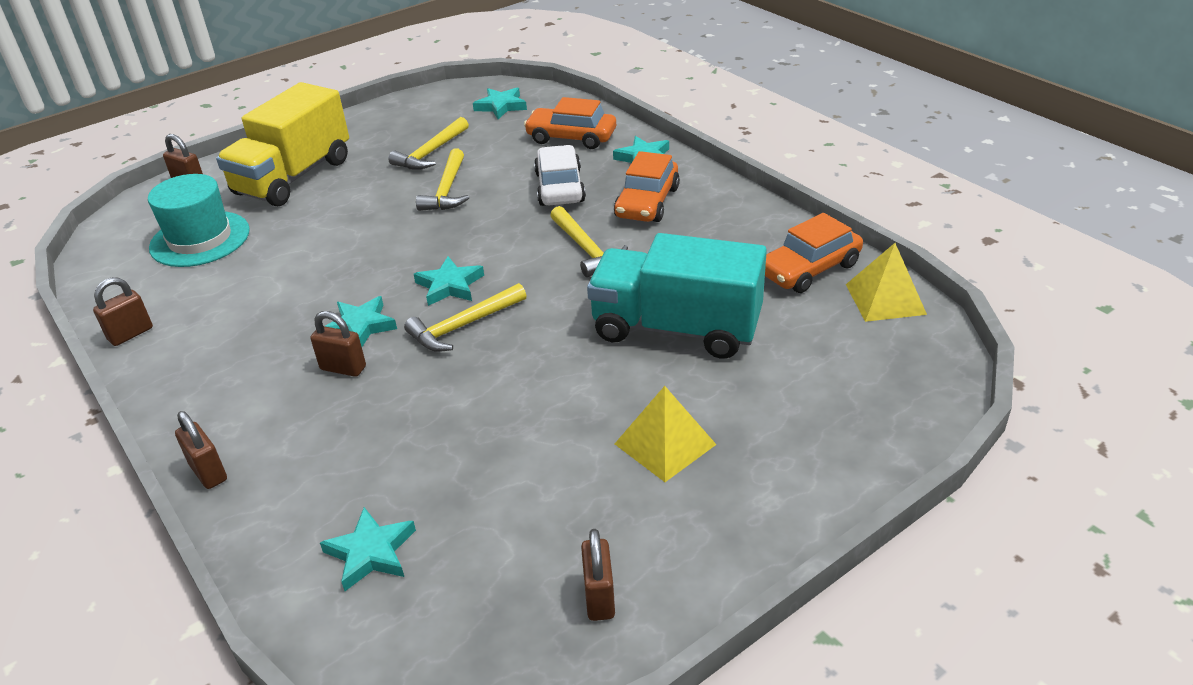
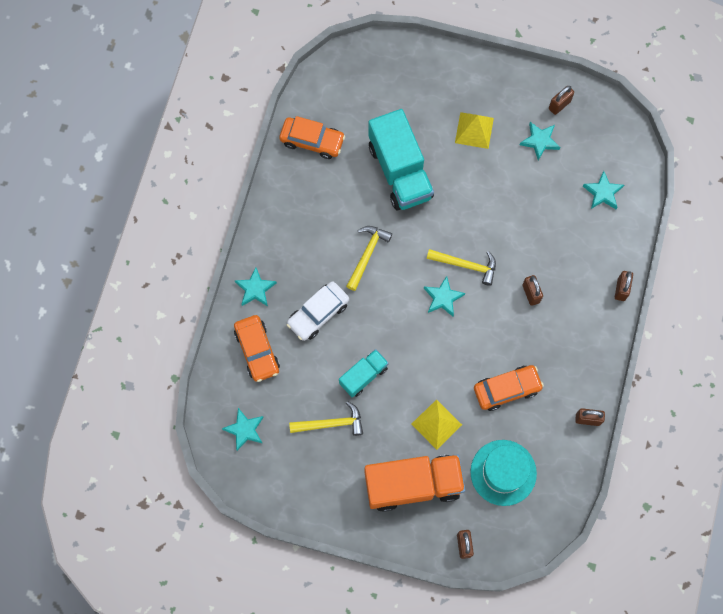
camera: 130 degrees left, 35 degrees up
(293, 177) = (413, 484): yellow truck -> orange truck
(360, 326) = (501, 312): turquoise star -> turquoise star (540, 141)
(447, 190) = (363, 376): yellow hammer -> turquoise truck
(647, 202) = (302, 255): orange car -> orange car (507, 389)
(885, 299) = (315, 97): yellow pyramid -> yellow pyramid (436, 424)

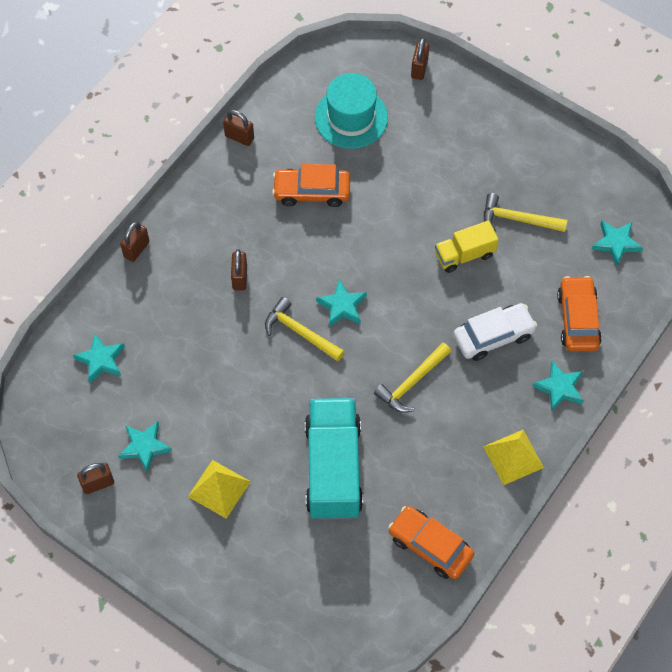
camera: 160 degrees left, 10 degrees down
(363, 376) = (464, 254): turquoise truck -> yellow truck
(413, 484) = (450, 136): orange truck -> none
(436, 424) = (402, 183): yellow pyramid -> yellow pyramid (513, 457)

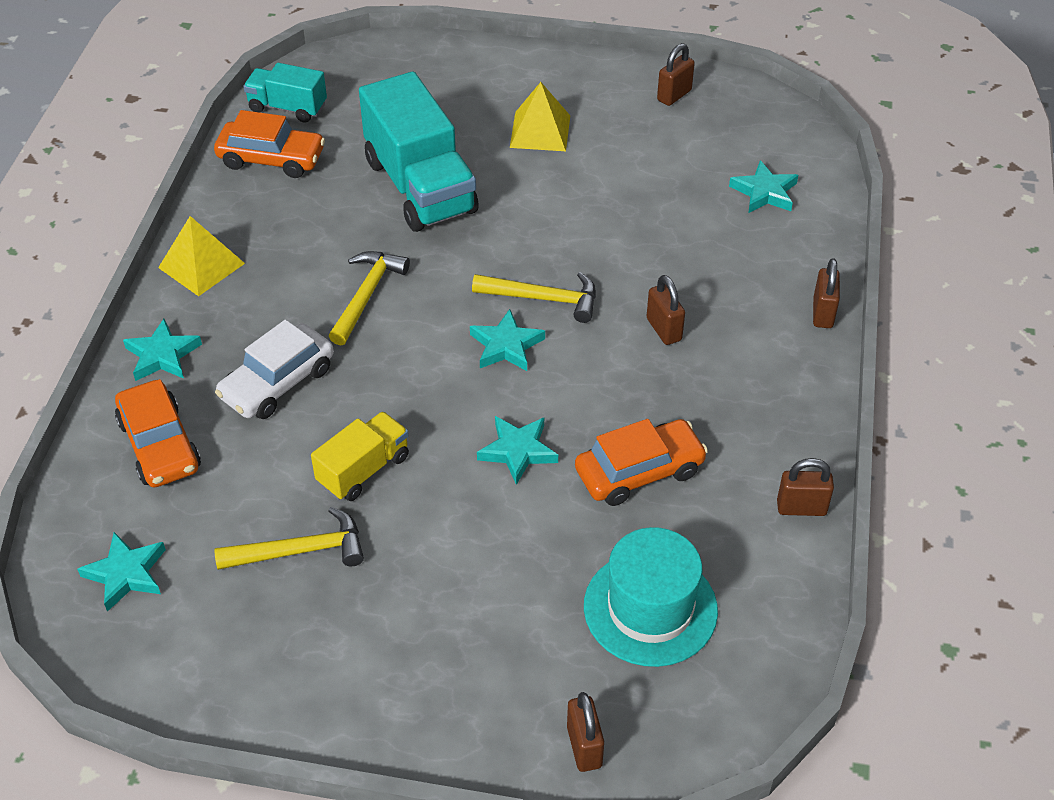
camera: 155 degrees right, 15 degrees down
(144, 447) = (649, 137): turquoise star -> turquoise star (518, 451)
(397, 602) = (288, 108): none -> turquoise truck

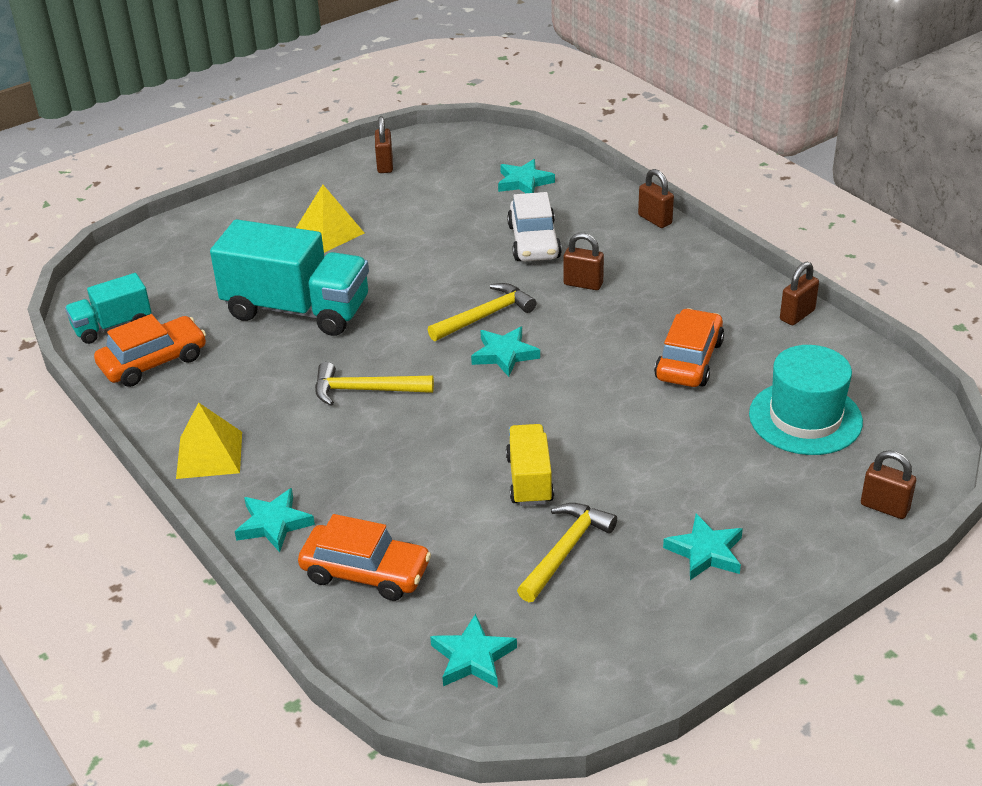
camera: 45 degrees left, 10 degrees down
(278, 383) = (388, 478): white car -> white car (534, 242)
(367, 295) = (365, 390): yellow hammer -> yellow hammer turned 60 degrees counterclockwise
(518, 451) = (605, 400): turquoise star -> turquoise star (705, 552)

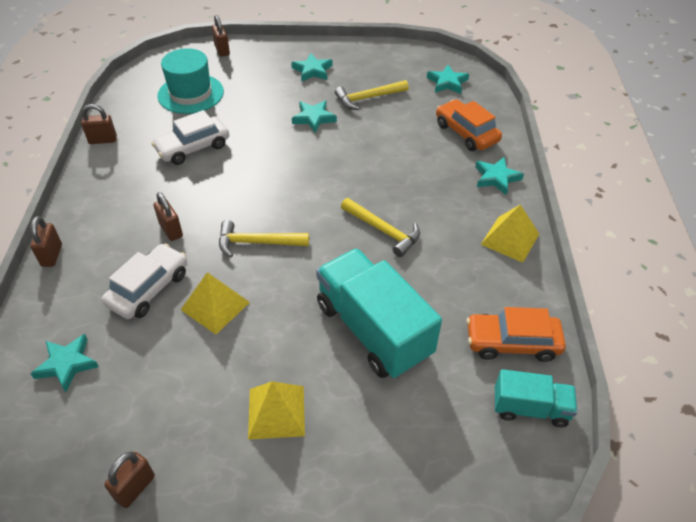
camera: 145 degrees left, 10 degrees up
(460, 259) = (215, 306): none -> yellow pyramid
(504, 354) = (279, 208): turquoise star -> turquoise star (314, 118)
(529, 480) = (348, 133): yellow truck -> none
(689, 360) = (193, 147): orange car -> white car

